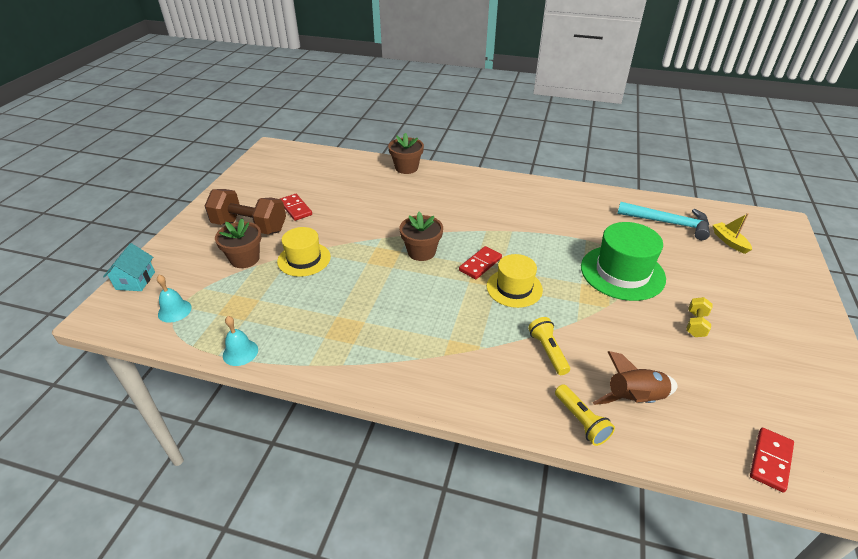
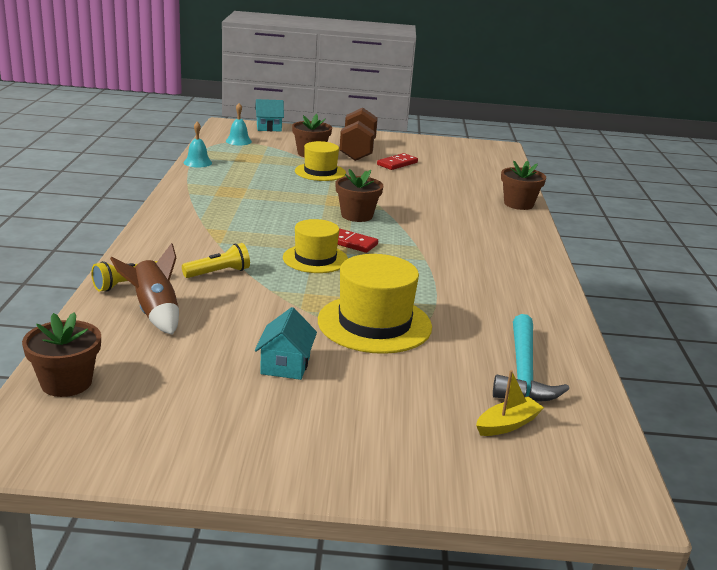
camera: 75 degrees right, 15 degrees down
(622, 272) = (374, 323): green hat -> yellow hat
(695, 324) = (285, 365): yellow dumbbell -> turquoise house
(770, 460) = (66, 383): red domino -> brown flower pot

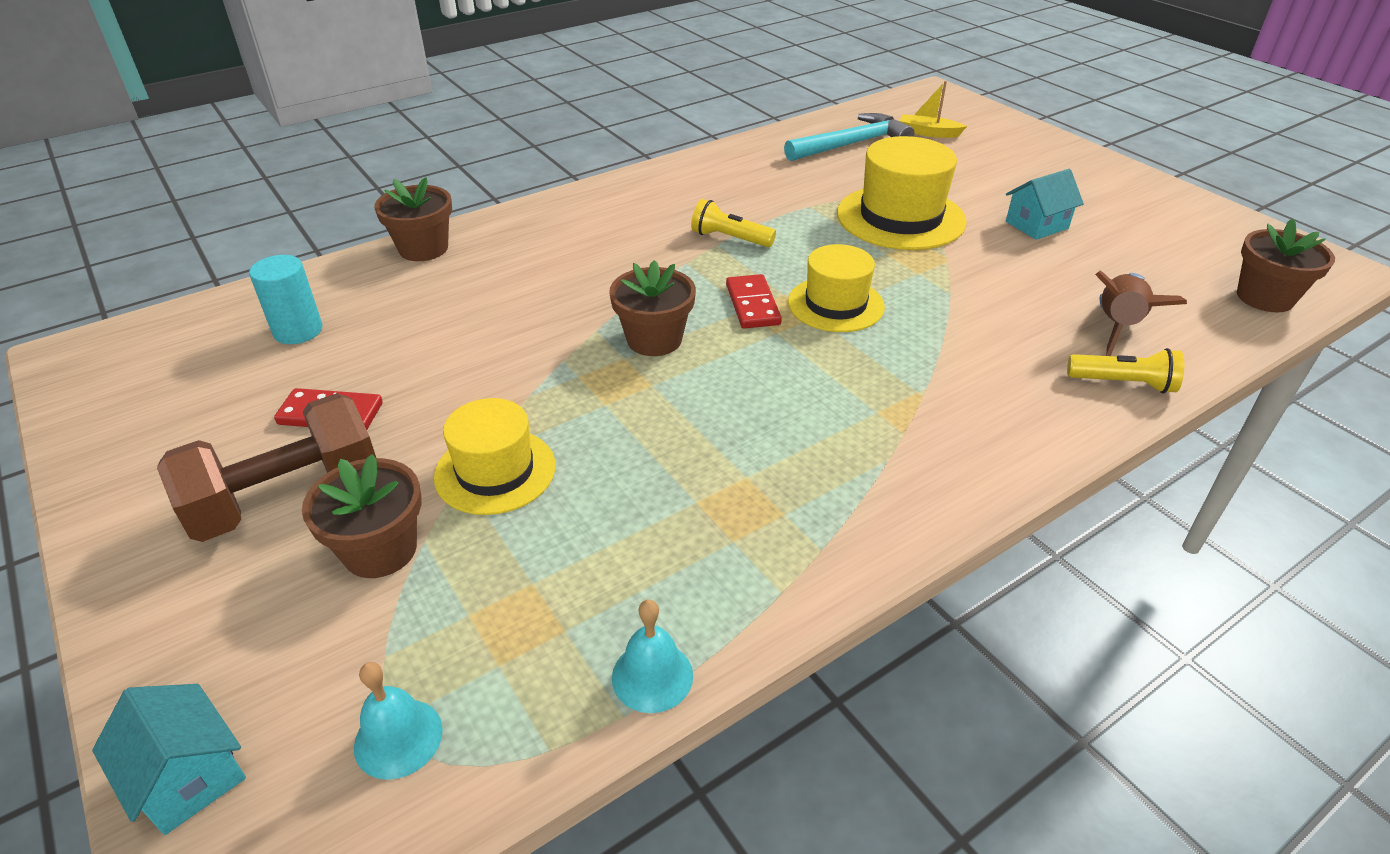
camera: 125 degrees left, 15 degrees up
(218, 273) = (983, 343): yellow flashlight -> yellow flashlight (729, 238)
(468, 171) = (298, 331): none -> turquoise cylinder

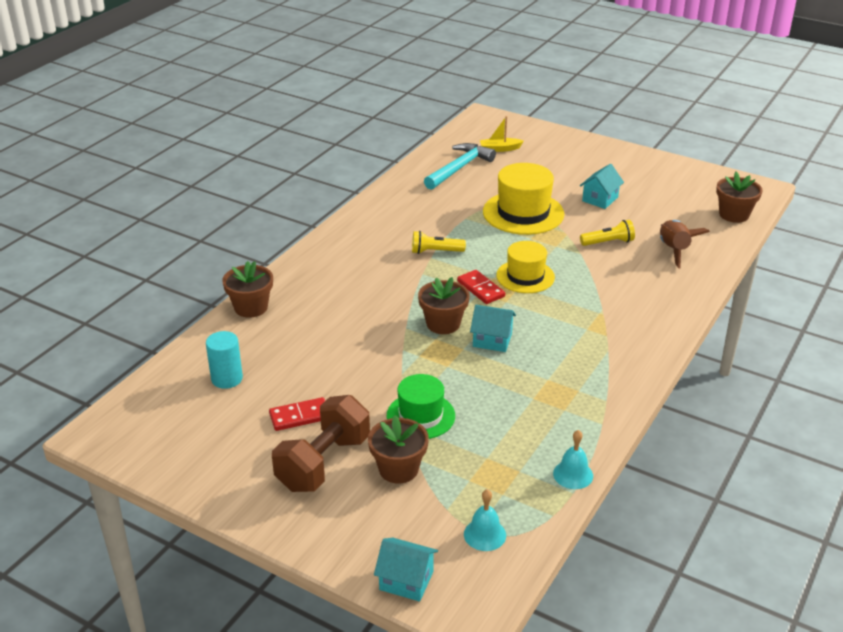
camera: 25 degrees left, 5 degrees down
(495, 471) = (420, 416): yellow hat -> green hat
(707, 385) = (492, 340): none -> turquoise house
(1123, 383) = (692, 280): yellow flashlight -> yellow flashlight (608, 242)

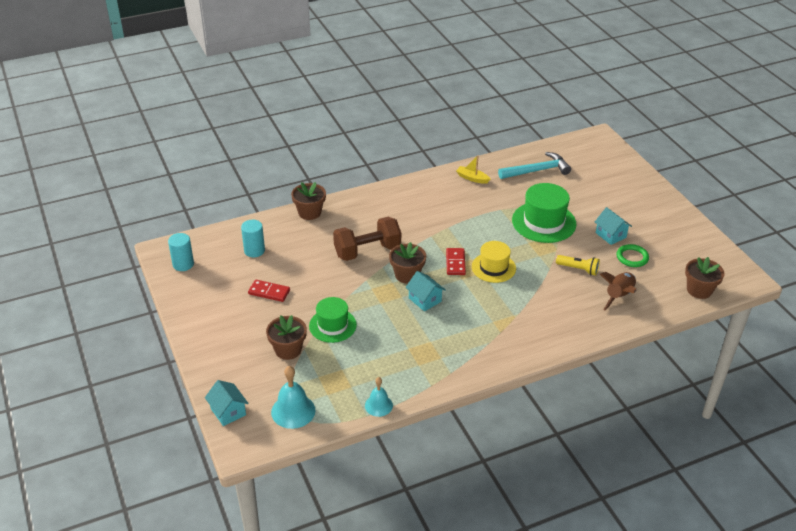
camera: 35 degrees right, 5 degrees up
(145, 437) = (183, 264): none -> turquoise cylinder
(323, 463) = (254, 325): brown dumbbell -> brown dumbbell (367, 251)
(435, 252) = (455, 224): yellow flashlight -> none
(485, 534) = (293, 411): turquoise bell -> turquoise bell, size x1.56
(500, 149) = (582, 167): yellow boat -> yellow boat (472, 178)
(523, 213) = (544, 222): yellow hat -> green hat
(600, 199) = (610, 235): turquoise house -> turquoise house turned 75 degrees clockwise
(643, 211) = (632, 257): none -> green ring

